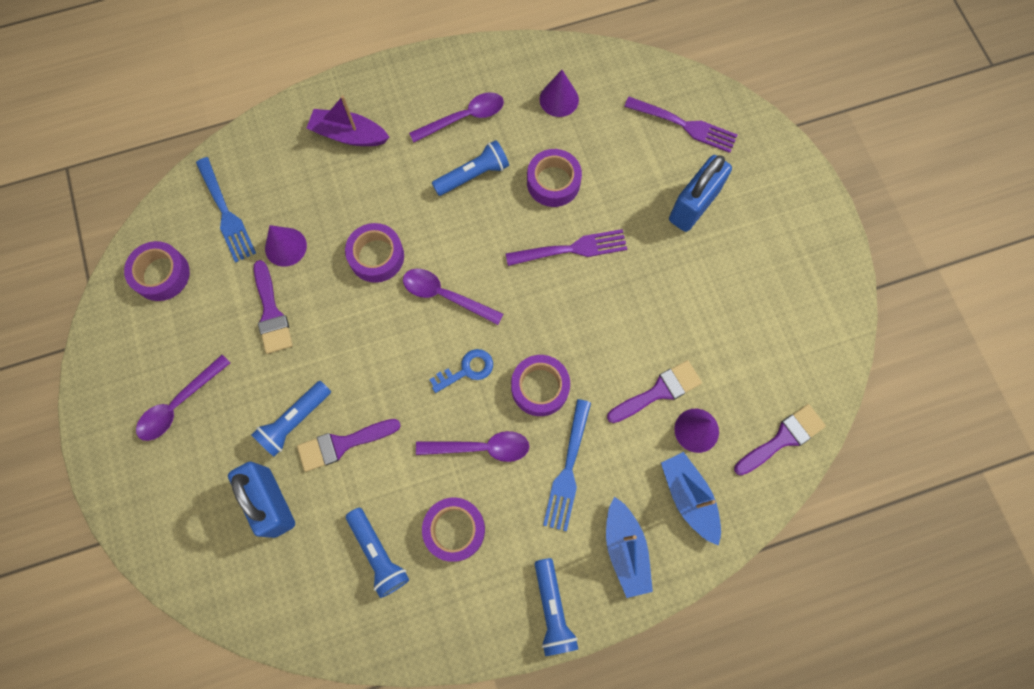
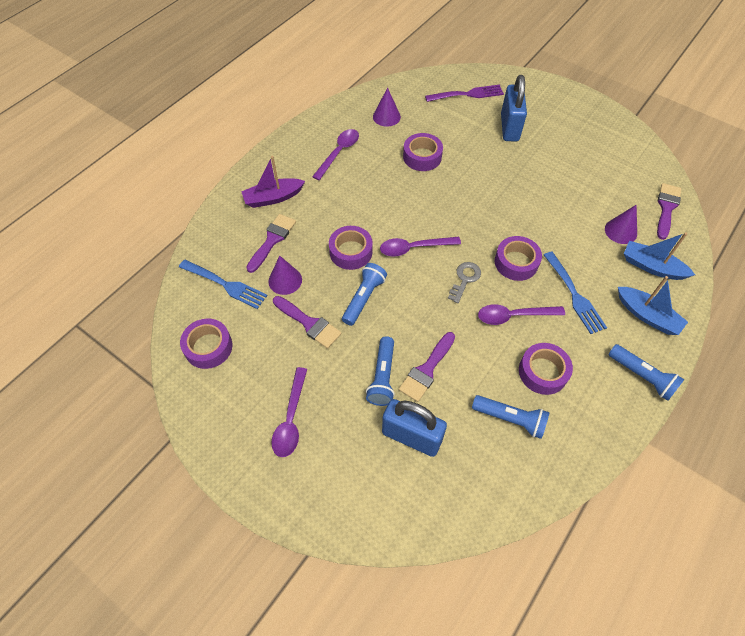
camera: 35 degrees left, 15 degrees down
(467, 370) = (465, 279): blue key -> grey key
(473, 175) = (371, 178): blue flashlight -> blue flashlight (363, 298)
(481, 448) = (514, 316): purple spoon -> purple spoon turned 150 degrees counterclockwise
(571, 249) = (464, 183): purple fork -> none
(658, 391) = (582, 224): purple brush -> purple brush (272, 240)

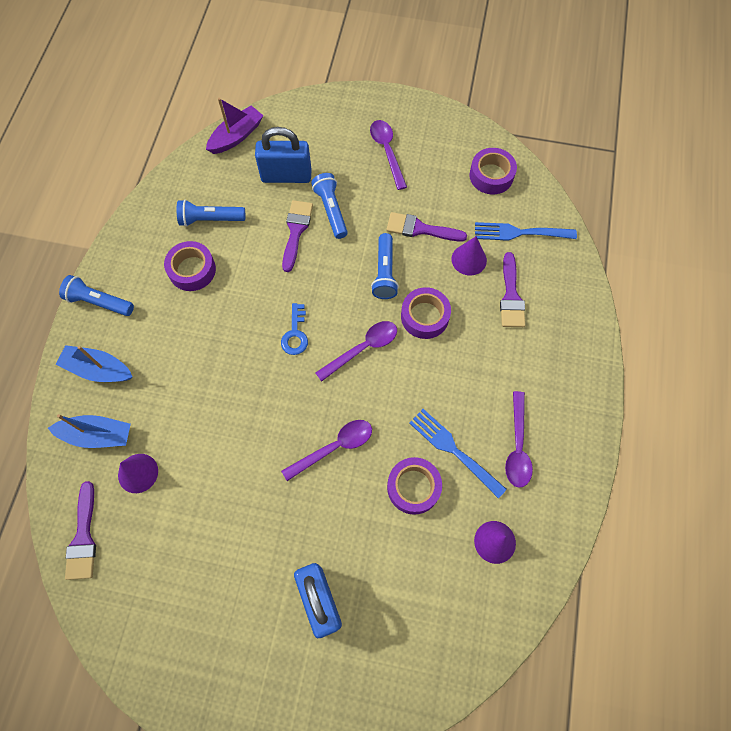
camera: 155 degrees right, 10 degrees up
(273, 198) = (546, 347): purple boat -> purple boat (236, 136)
(465, 279) = (295, 334): grey key -> blue key
(467, 94) = (404, 648): purple fork -> none
(514, 316) = (233, 314): purple spoon -> purple spoon (334, 447)
(516, 262) = (248, 377): purple tape -> none
(574, 295) = (177, 362): blue fork -> blue fork (453, 450)

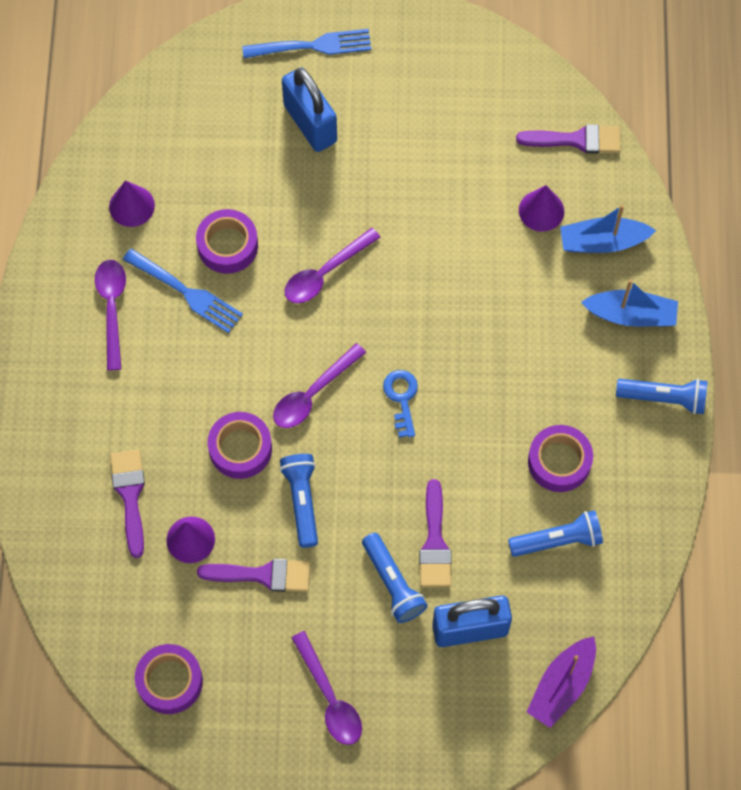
camera: 170 degrees right, 0 degrees up
(83, 537) = (576, 140): purple brush -> purple brush turned 105 degrees clockwise
(520, 232) = (123, 593): blue fork -> blue fork (313, 46)

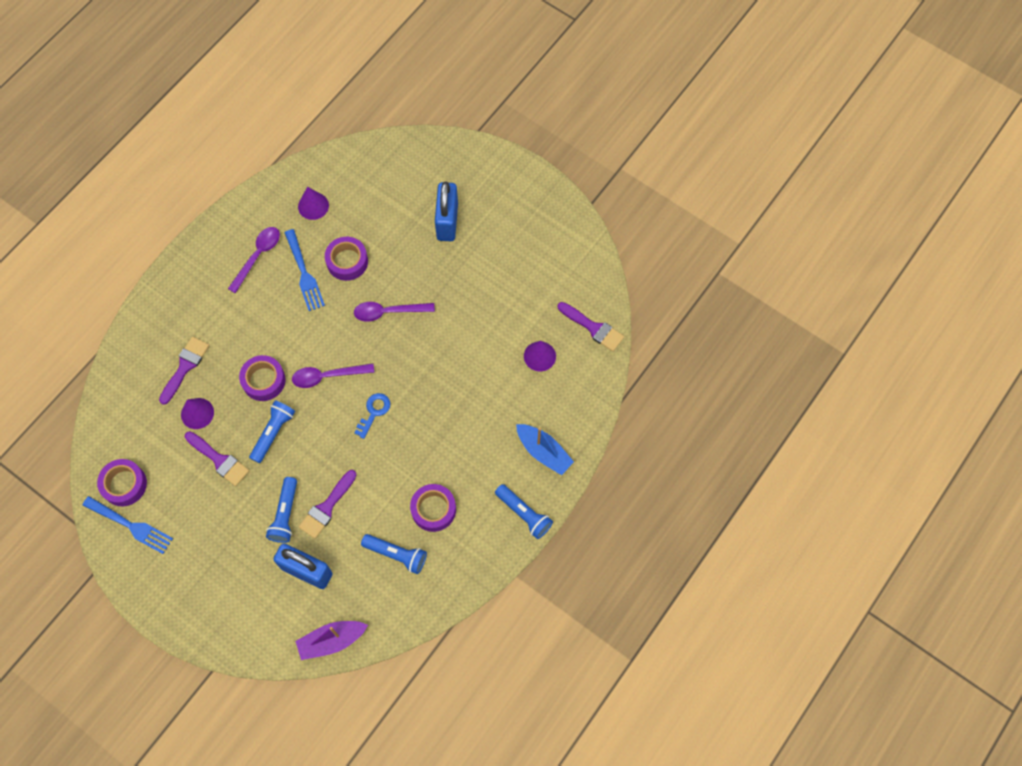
camera: 35 degrees right, 0 degrees up
(313, 46) = (484, 178): blue fork -> blue fork (131, 526)
(329, 697) = (200, 554): purple spoon -> none
(602, 242) = (561, 398): blue boat -> none

